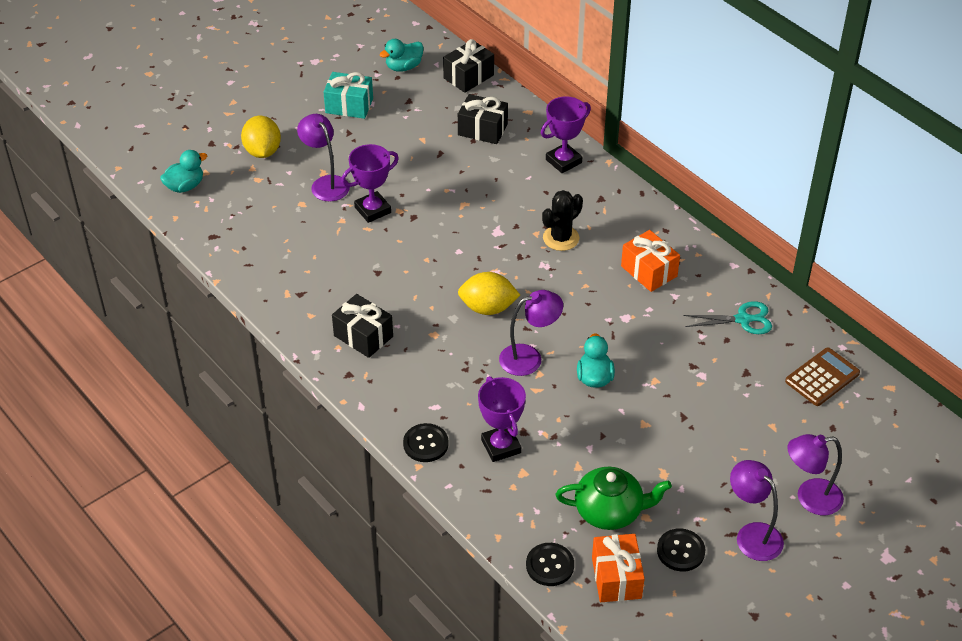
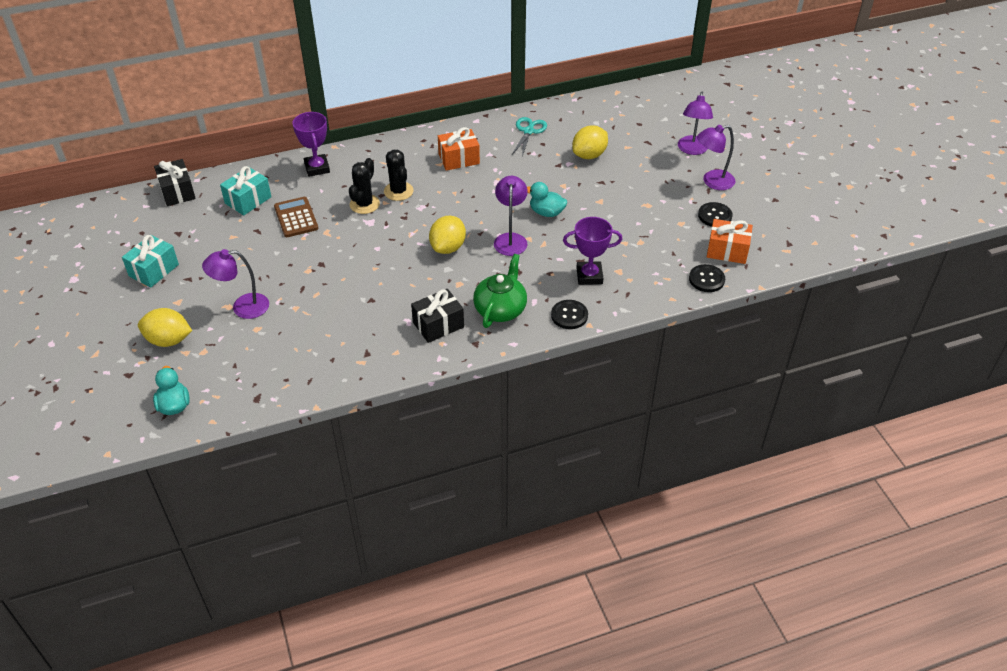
camera: 70 degrees left, 0 degrees up
(373, 210) = (296, 286): purple trophy -> none
(404, 67) = (132, 225): turquoise duck -> none
(482, 130) = (248, 200): black gift -> turquoise gift
(524, 218) = (364, 204): none -> black cactus
(610, 511) = (670, 238): green teapot -> green teapot (500, 309)
(731, 391) = (589, 155): none -> yellow lemon
(822, 377) = (596, 115): brown calculator -> brown calculator (296, 217)

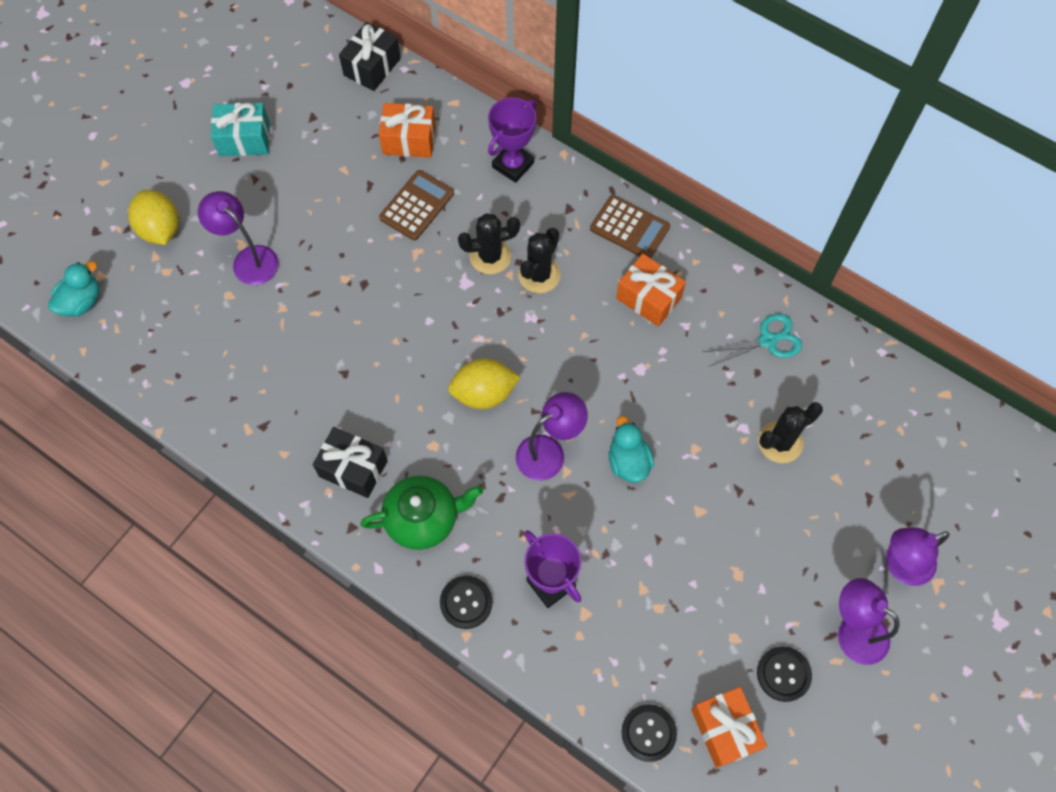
camera: 55 degrees right, 20 degrees up
(248, 200) = (409, 140): turquoise gift -> orange gift
(409, 145) = (629, 228): none -> brown calculator
(589, 155) = (780, 442): yellow lemon -> black cactus

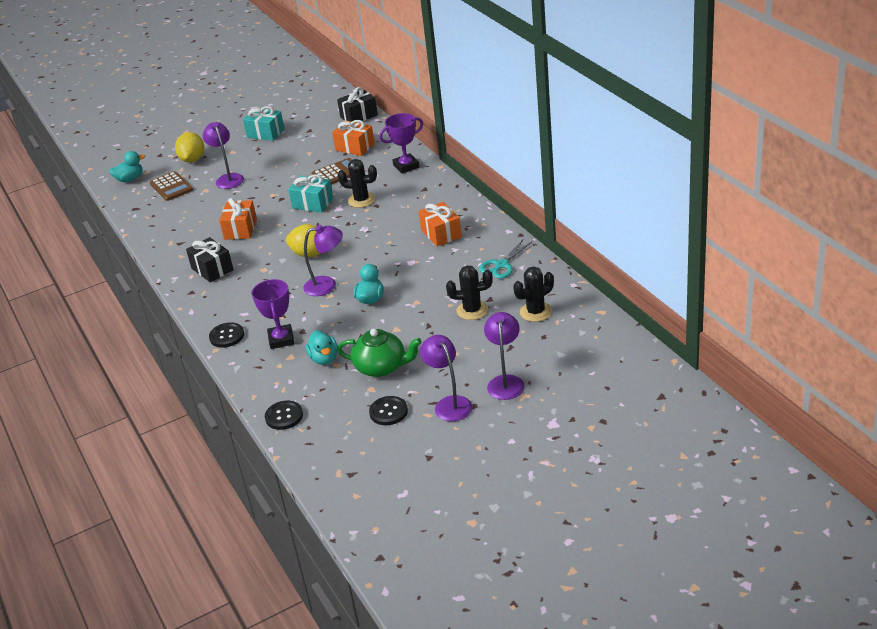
camera: 30 degrees right, 30 degrees down
(420, 282) = (312, 203): none -> turquoise gift
(423, 518) = (233, 297): green teapot -> green teapot (381, 367)
(539, 275) = (383, 212): black cactus -> black cactus (535, 312)
(629, 228) = (454, 203): brown calculator -> brown calculator (171, 187)
(635, 602) = (324, 359): none -> turquoise duck
(724, 729) = (331, 427): orange gift -> orange gift (240, 229)
(768, 340) = (501, 265): turquoise scissors -> turquoise scissors turned 120 degrees clockwise
(900, 565) = (506, 382): purple lamp -> purple lamp turned 90 degrees clockwise

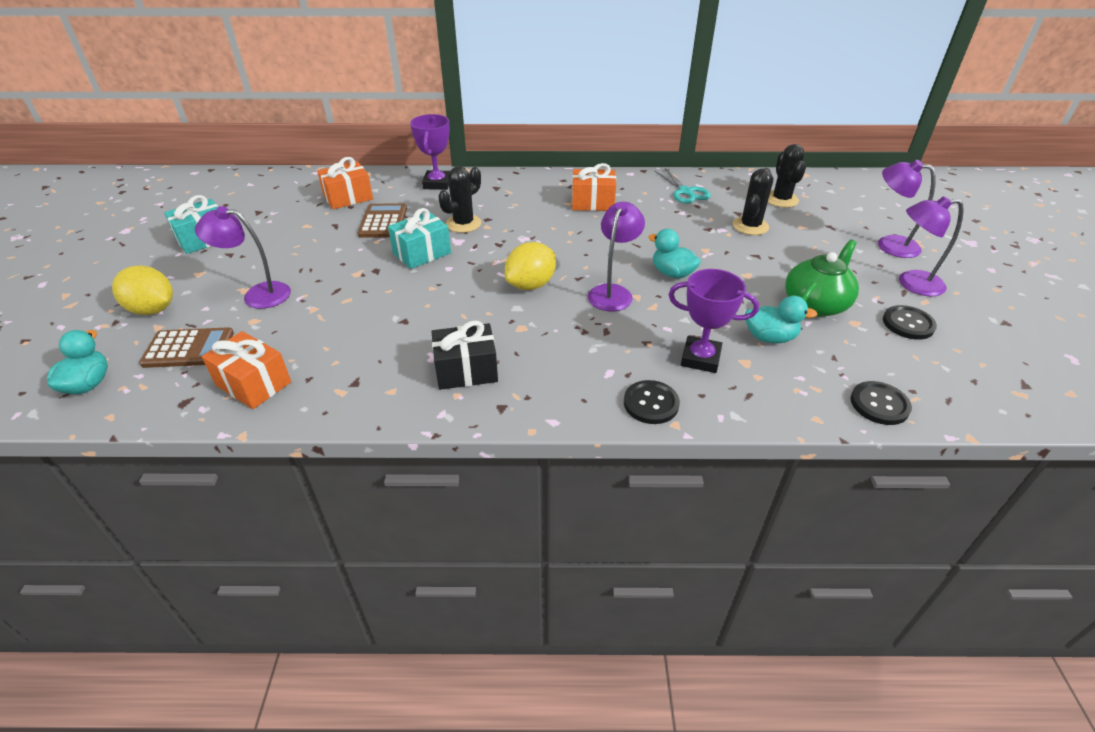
camera: 65 degrees left, 5 degrees up
(240, 229) = (400, 319): orange gift -> orange gift (253, 384)
(359, 116) = (289, 178): black gift -> none

